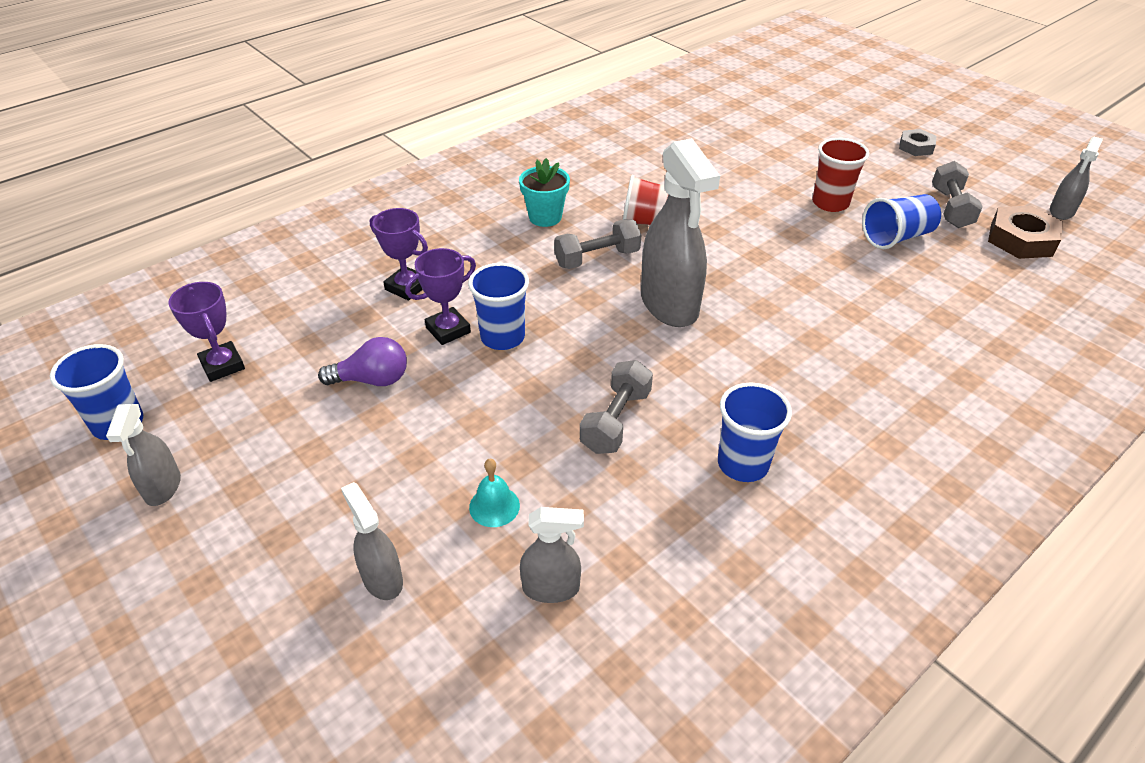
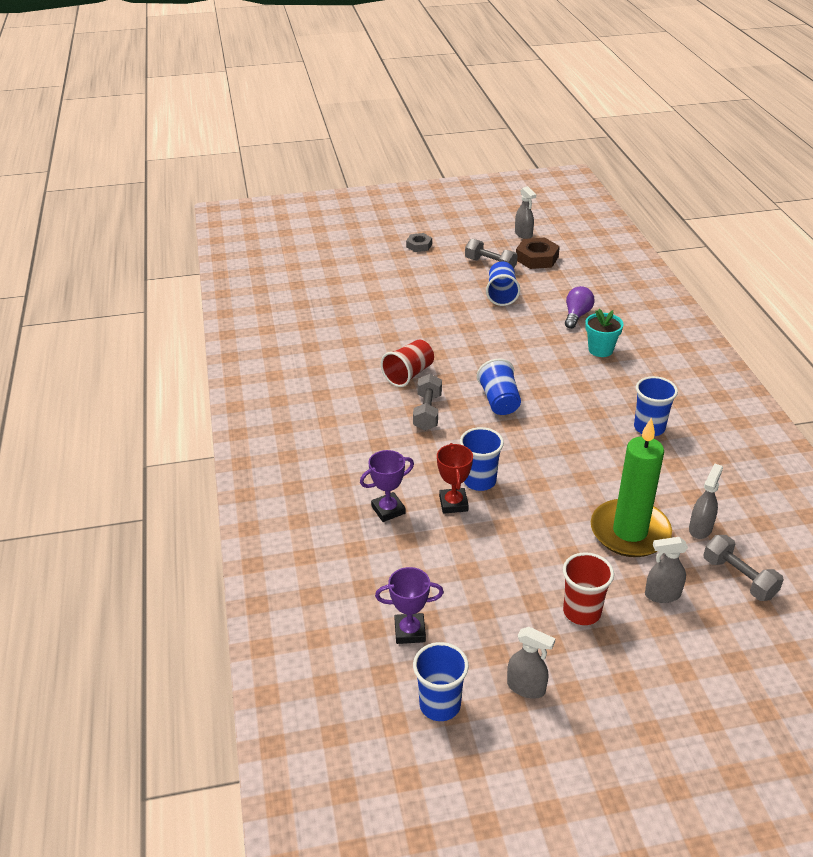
camera: 60 degrees left, 5 degrees down
(372, 380) = (481, 554): purple light bulb -> purple light bulb (576, 315)
(448, 330) = (453, 503): purple trophy -> red trophy
(494, 506) = (630, 532): turquoise bell -> green candle
(545, 217) = (359, 418): turquoise flower pot -> turquoise flower pot (600, 350)
(616, 421) = (588, 460): grey dumbbell -> grey dumbbell (739, 578)
(669, 305) = (499, 401): grey spray bottle -> blue cup
(830, 203) = (448, 301): red cup -> red cup (582, 612)

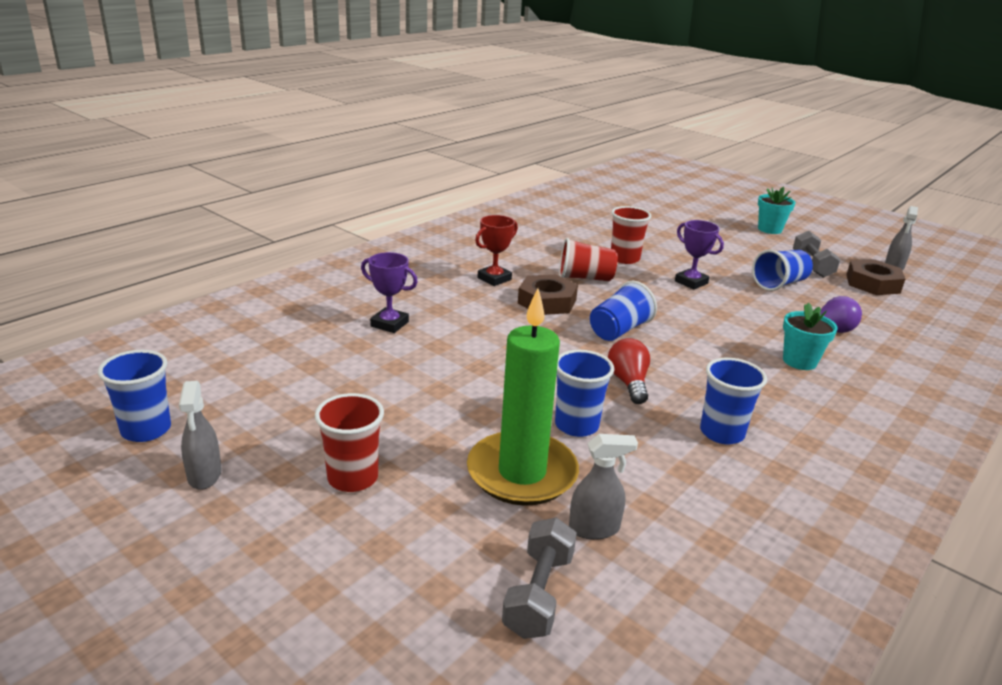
camera: 50 degrees right, 10 degrees down
(396, 338) = (624, 258): none -> red cup
(410, 631) = (236, 383): purple trophy -> purple trophy (691, 282)
(419, 245) = (769, 229): grey nut -> turquoise flower pot
(427, 412) = (547, 301): grey dumbbell -> brown nut
(453, 503) = (436, 352): red trophy -> red trophy (494, 279)
(479, 481) = (486, 355): blue cup -> blue cup (576, 425)
(567, 434) = (628, 383): none -> red light bulb
(662, 595) = (438, 532): grey spray bottle -> none

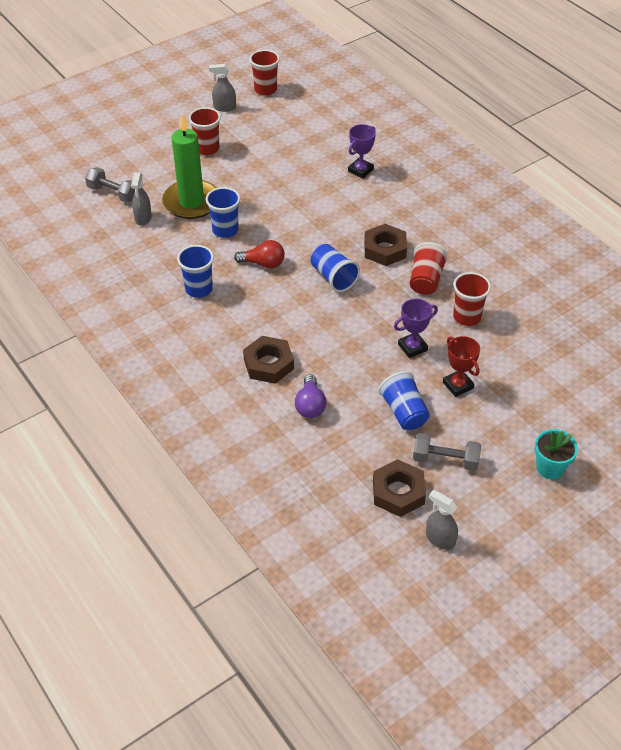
camera: 105 degrees right, 20 degrees up
(146, 430) = (265, 89): blue cup -> red cup
(494, 279) = (428, 228): red trophy -> red trophy (458, 385)
(799, 361) = (268, 364): turquoise flower pot -> brown nut

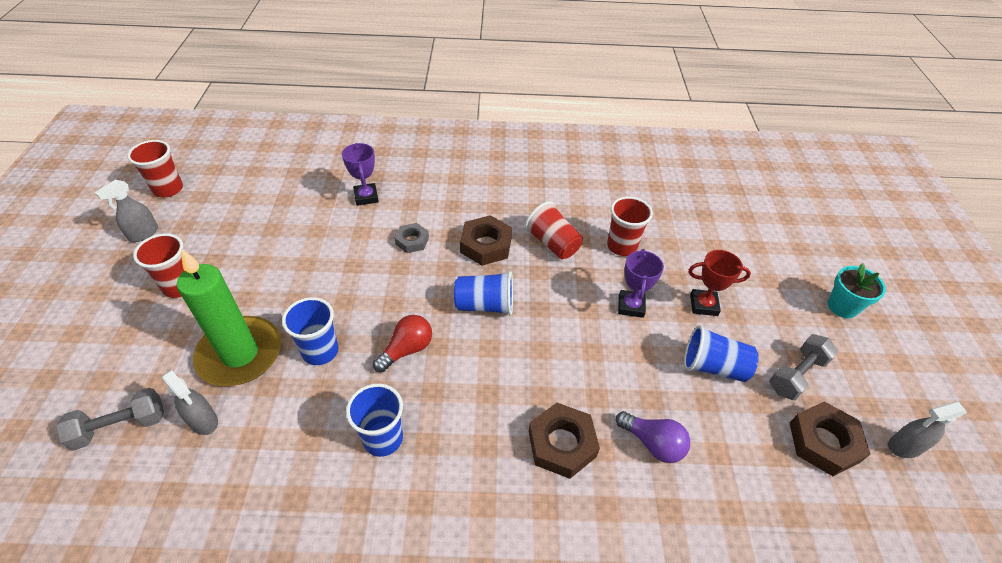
camera: 55 degrees left, 0 degrees up
(348, 214) = (412, 241): none -> grey nut

